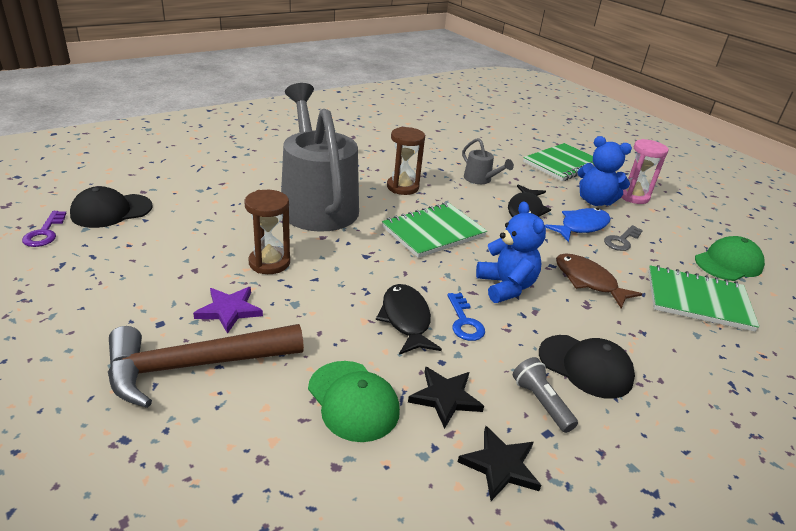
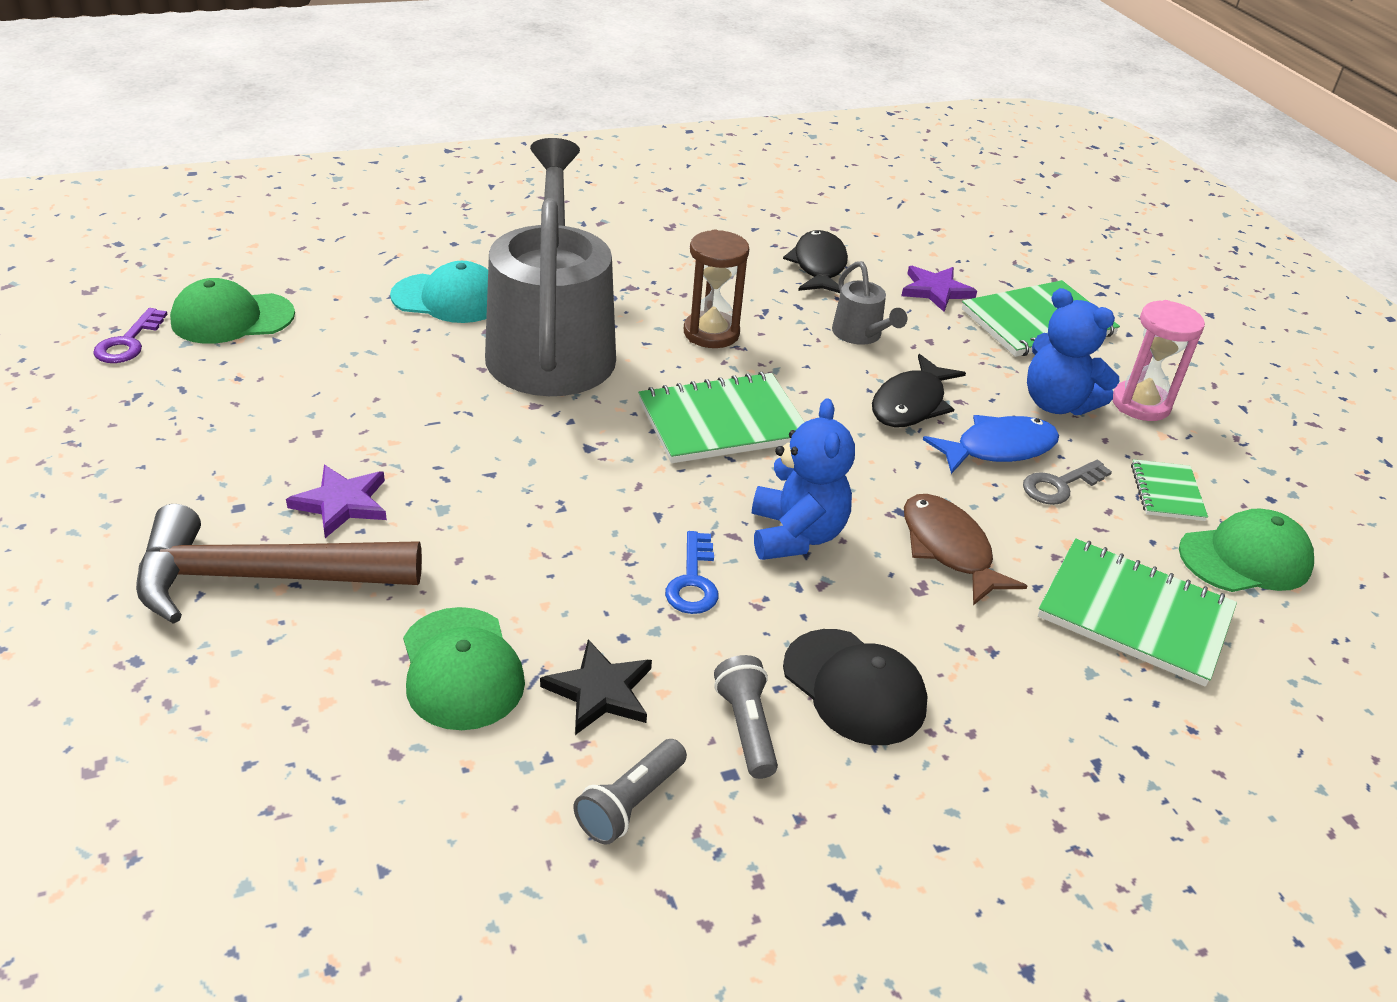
camera: 15 degrees right, 5 degrees up
(111, 211) = (232, 318): black cap -> green cap
(244, 185) = (448, 299): none -> turquoise cap
(269, 262) = (432, 436): brown hourglass -> none
(406, 319) = (600, 562): black fish -> black fish (818, 266)
(500, 466) = (630, 803): black star -> grey flashlight
(505, 154) = (936, 291): none -> purple star
(672, 237) = (1166, 492): none -> green notebook

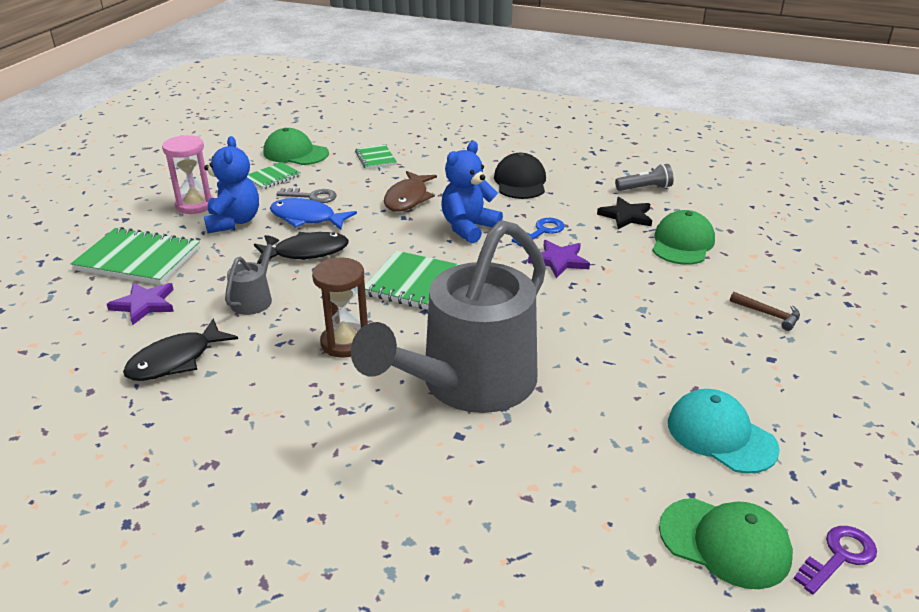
camera: 135 degrees left, 5 degrees down
(261, 577) = (768, 314): brown hammer -> brown hammer, size x0.41
(341, 503) = (702, 334): purple star -> purple star (559, 261)
(448, 299) = (506, 470): turquoise cap -> turquoise cap (721, 435)
(746, 728) = (578, 188): grey flashlight -> none
(1134, 614) = (375, 158): green notebook -> green notebook, size x0.54

